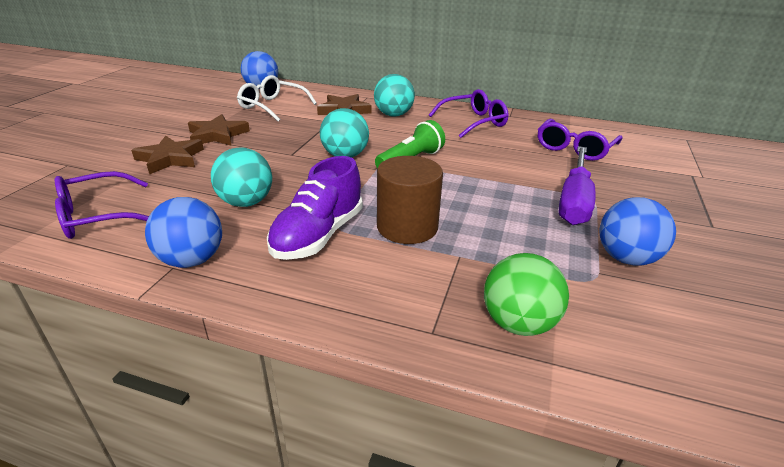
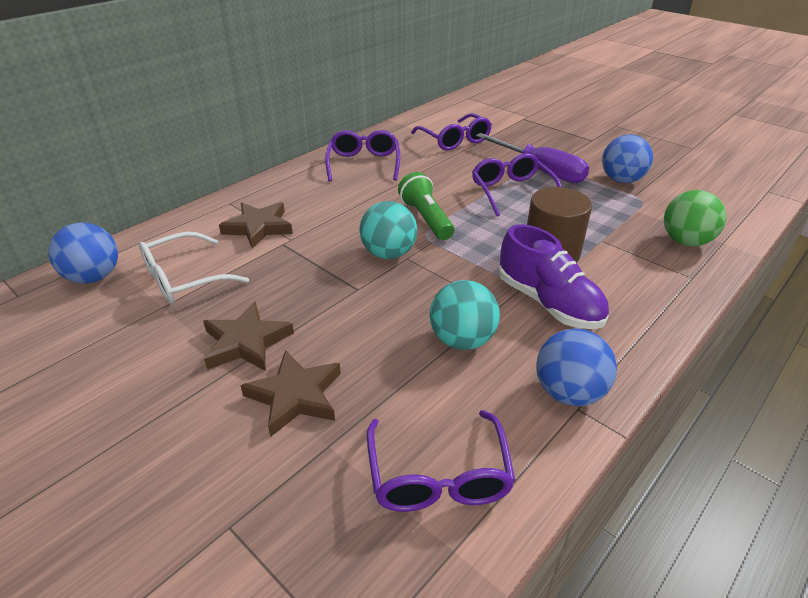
camera: 65 degrees left, 5 degrees up
(393, 115) = (303, 200): turquoise ball -> none
(505, 191) = (512, 192): none -> purple glasses

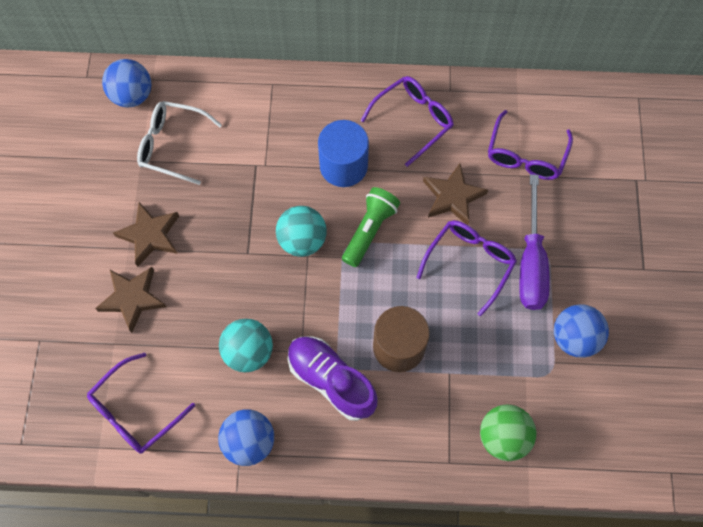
camera: 50 degrees right, 30 degrees up
(258, 227) = (260, 133): brown star -> brown star (453, 197)
(353, 205) = (343, 166): none -> blue cylinder
(548, 303) = (331, 380): purple shoe -> purple shoe turned 120 degrees clockwise

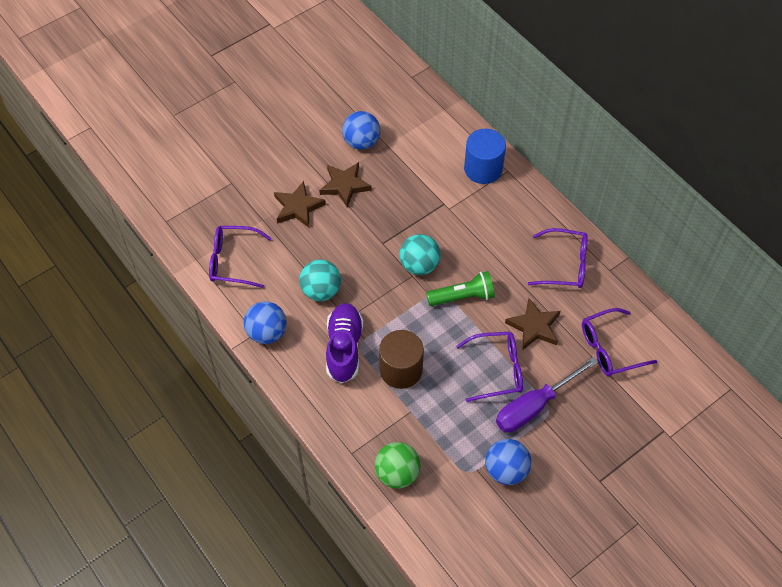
camera: 50 degrees right, 10 degrees down
(132, 96) = (423, 108): blue ball -> blue ball (361, 142)
(173, 146) = (412, 152): white glasses -> none
(343, 166) = (492, 250): blue cylinder -> blue cylinder (483, 169)

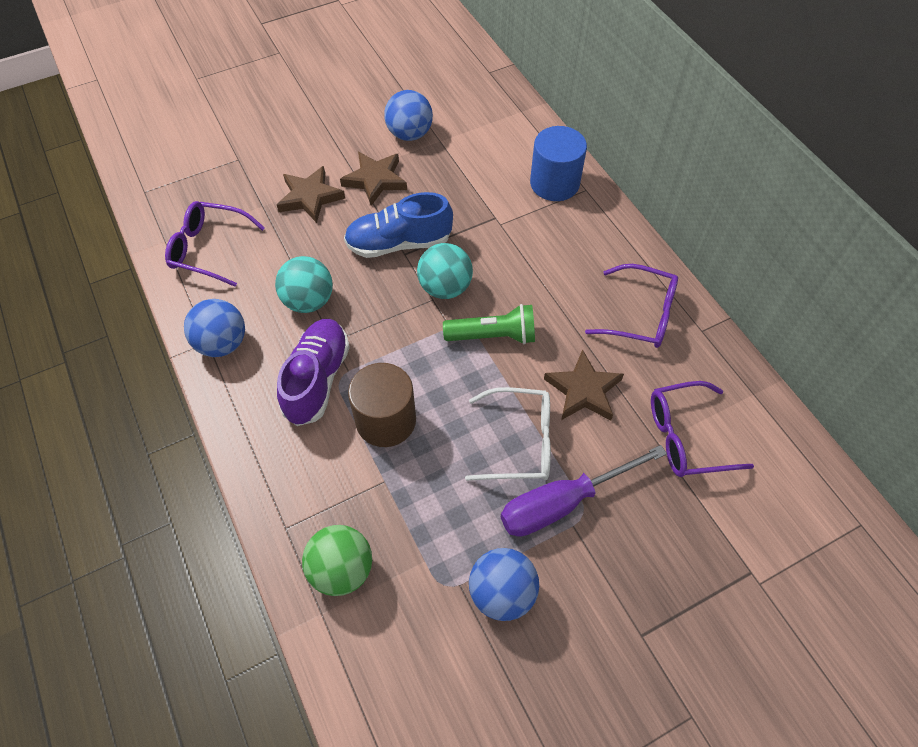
camera: 10 degrees right, 0 degrees up
(376, 235) = (399, 243): none -> blue shoe
(496, 370) = (519, 442): purple glasses -> white glasses

